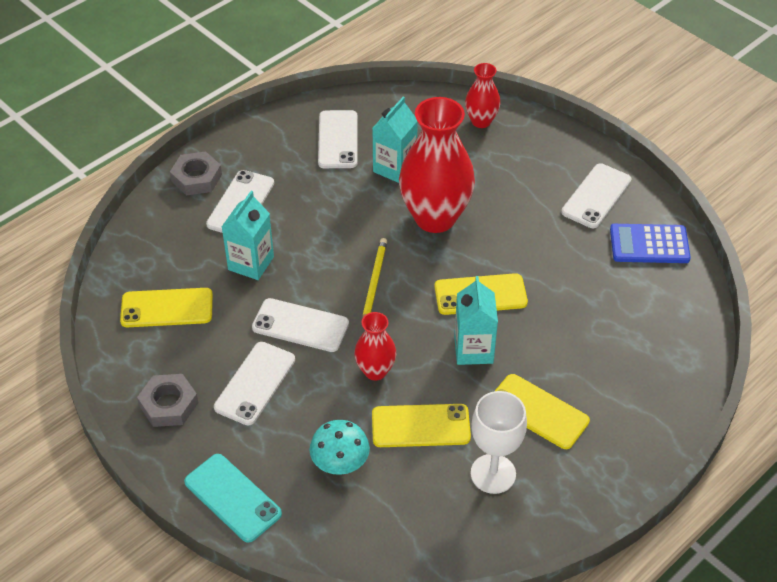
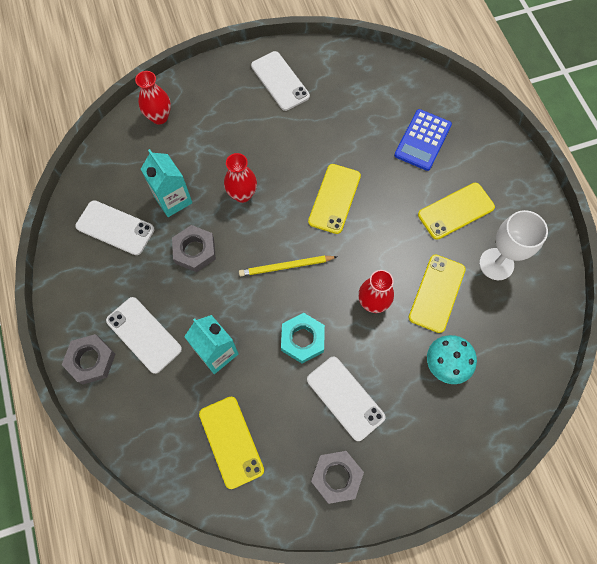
camera: 65 degrees left, 20 degrees up
(167, 308) = (231, 441): yellow phone -> yellow phone turned 45 degrees counterclockwise
(232, 498) = (449, 458): turquoise phone -> none
(300, 325) = (302, 339): white phone -> turquoise nut
(349, 206) = (195, 251): none -> grey nut
(374, 283) = (286, 266): yellow pencil -> yellow pencil turned 45 degrees counterclockwise
(435, 218) = (242, 194): red vase -> red vase, size x0.51
(473, 350) = (383, 227): turquoise carton -> none
(649, 244) = (341, 72): blue calculator -> blue calculator (422, 140)

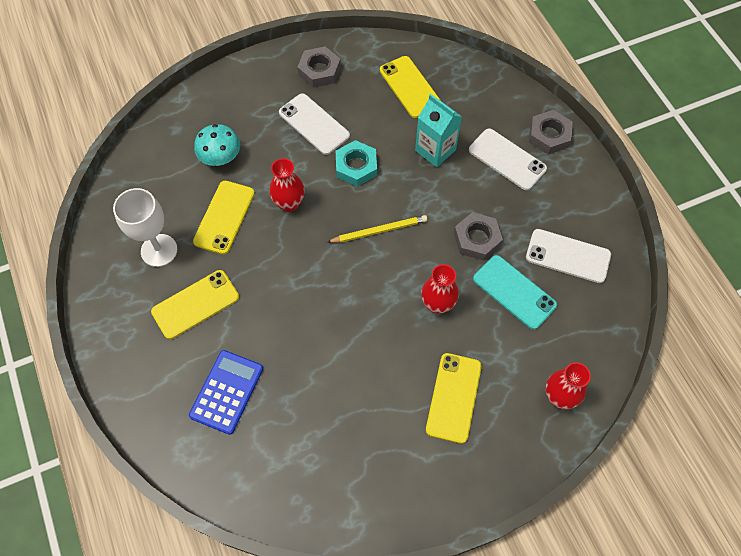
camera: 175 degrees right, 5 degrees down
(173, 199) = (514, 292): turquoise carton -> turquoise phone
(280, 81) = (414, 466): white phone -> none
(334, 198) = (332, 308): yellow phone -> yellow phone (454, 397)

